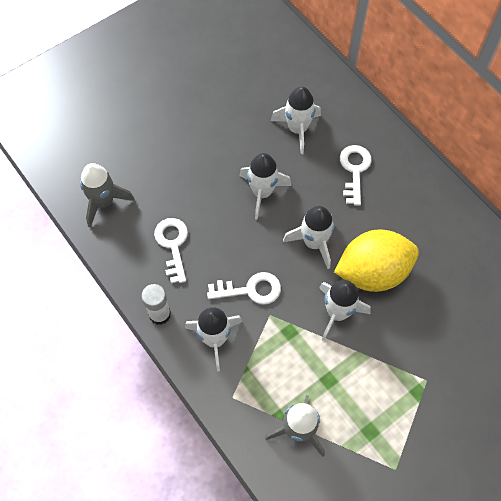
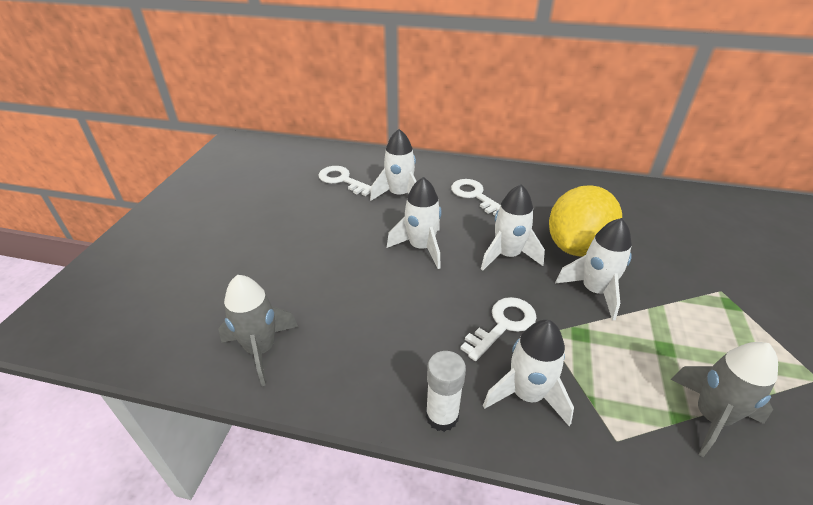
camera: 40 degrees left, 25 degrees down
(173, 245) = (383, 339): white key -> white key (342, 180)

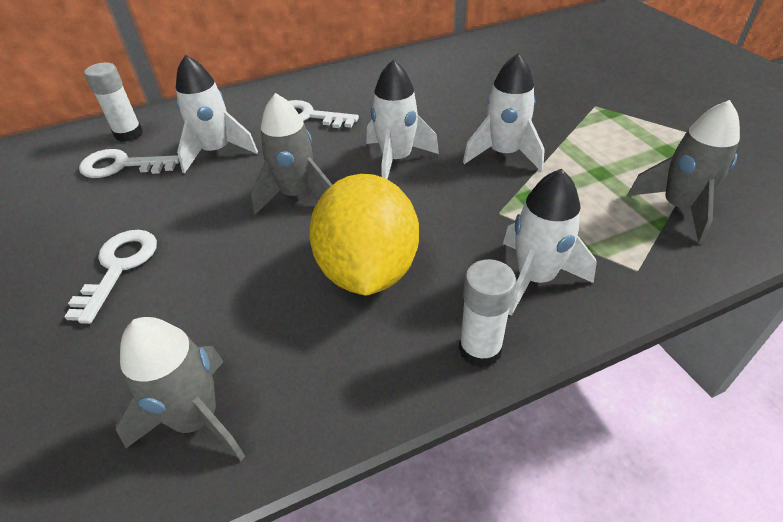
camera: 35 degrees left, 5 degrees up
(361, 161) = (129, 134): none -> white glue stick
(421, 247) = (297, 195): white rocket -> grey rocket
(503, 325) = (454, 227): white key -> white key (119, 267)
(576, 247) = (452, 122): yellow lemon -> yellow lemon (368, 270)

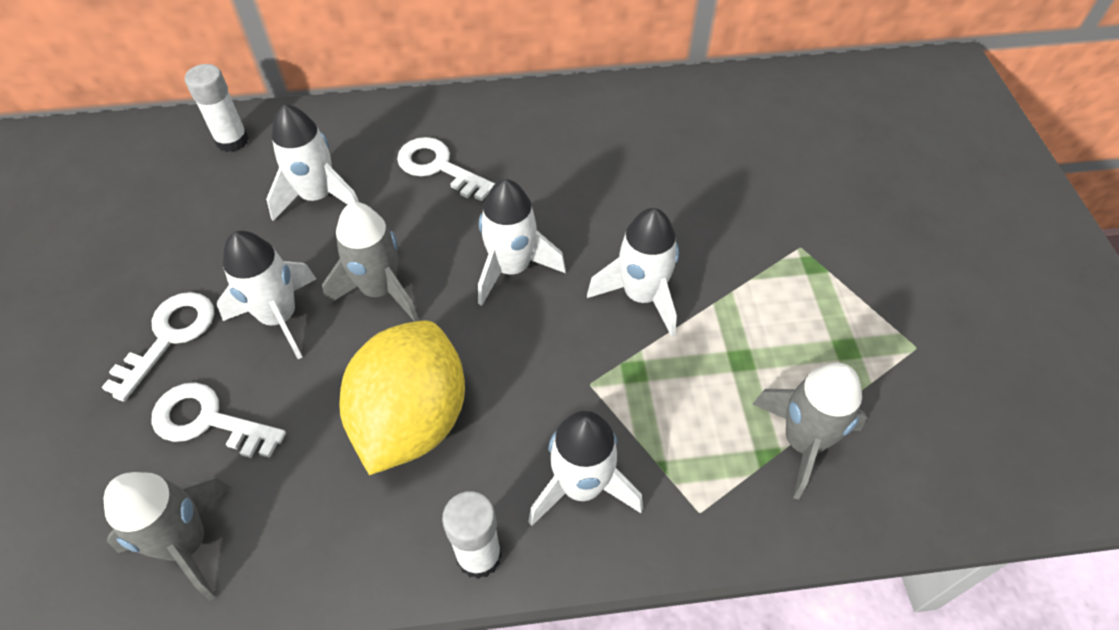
camera: 15 degrees right, 10 degrees up
(122, 166) = (211, 190): white key -> white key (208, 421)
(217, 231) = (279, 317): none -> white rocket

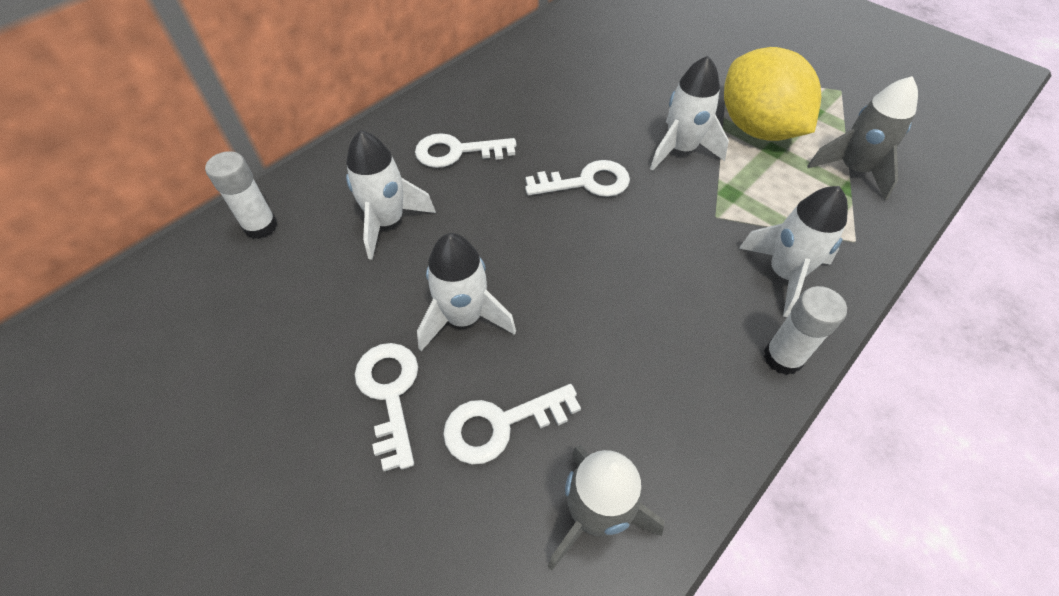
camera: 40 degrees left, 0 degrees up
(380, 290) = (515, 251): grey rocket -> none
(412, 420) = (641, 313): yellow lemon -> yellow lemon (757, 128)
(512, 268) = (586, 182): white rocket -> white key

